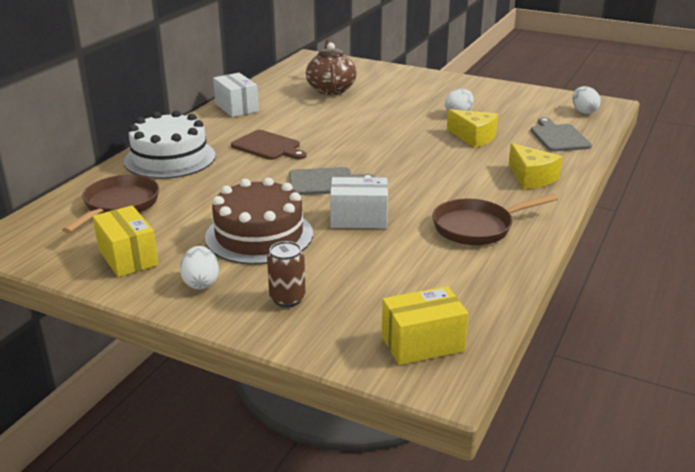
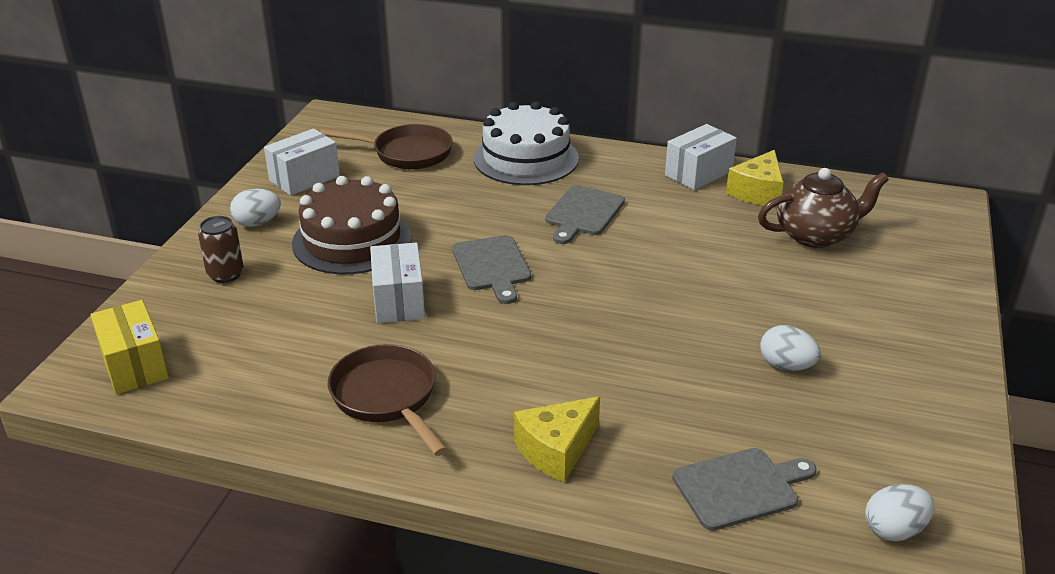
camera: 80 degrees right, 5 degrees up
(128, 257) = (304, 178): yellow box -> white box
(268, 146) = (583, 213): brown cutting board -> grey cutting board
(474, 137) = (693, 386): yellow cheese -> yellow cheese (758, 192)

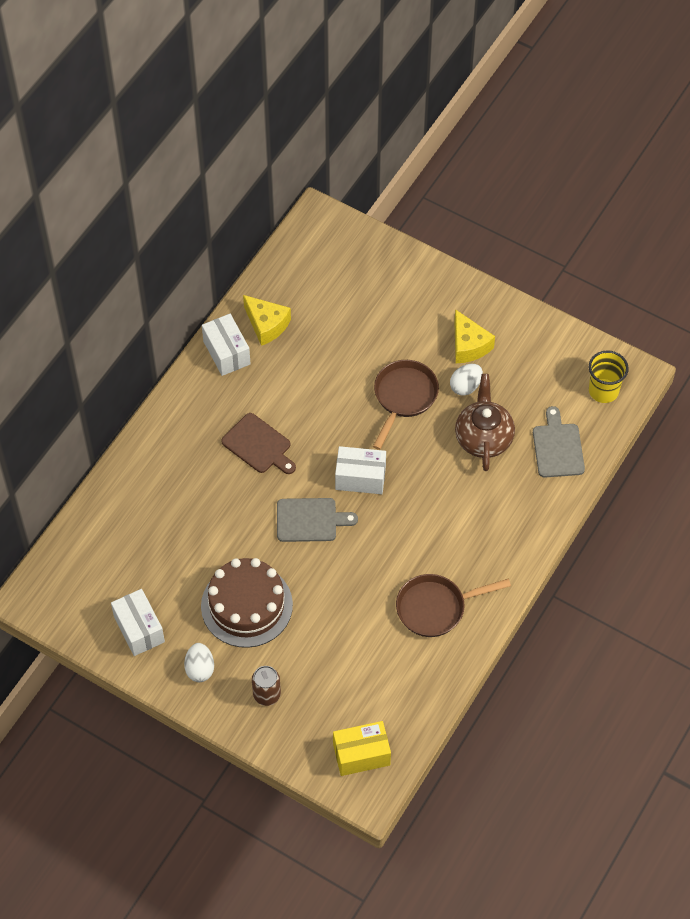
camera: 75 degrees left, 25 degrees up
(398, 301) = (334, 586): white box -> white box (360, 478)
(406, 153) = (122, 547): brown pan -> brown pan (403, 397)
(526, 158) = (162, 463): white cake -> none
(556, 450) = (506, 527): yellow cheese -> yellow cheese (468, 345)
(583, 213) = (258, 445): grey cutting board -> brown cutting board
(816, 235) = (333, 312): brown teapot -> brown teapot (483, 438)
(894, 530) = (603, 391): white egg -> yellow cup

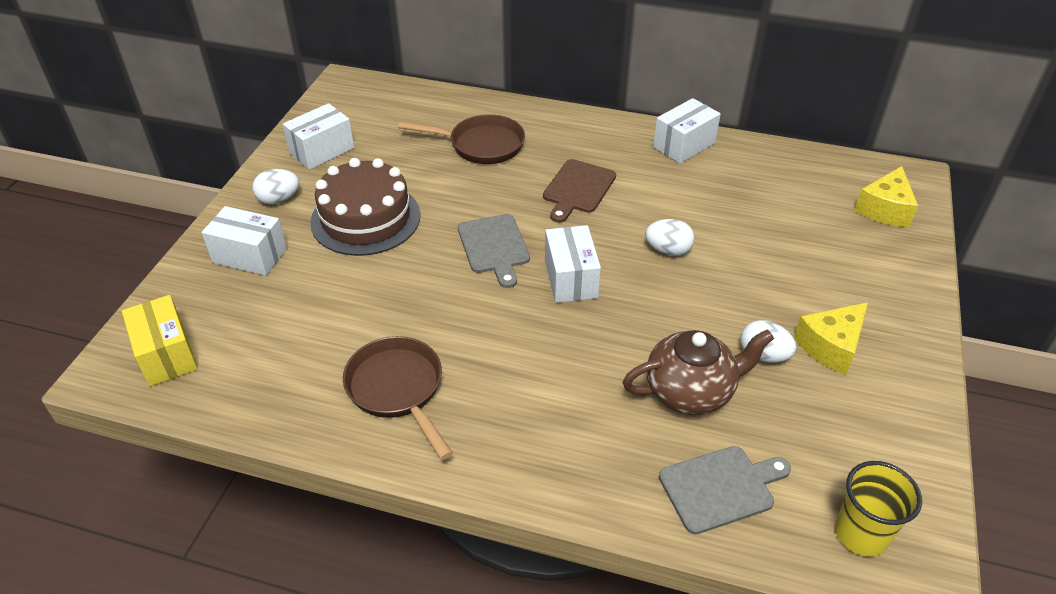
camera: 75 degrees right, 15 degrees down
(266, 325) = (738, 166): yellow cheese -> yellow cheese (885, 209)
(267, 694) = (250, 255): brown can -> white box
(350, 407) = (668, 250): none -> white egg
(403, 397) = (709, 296): brown pan -> brown pan (481, 145)

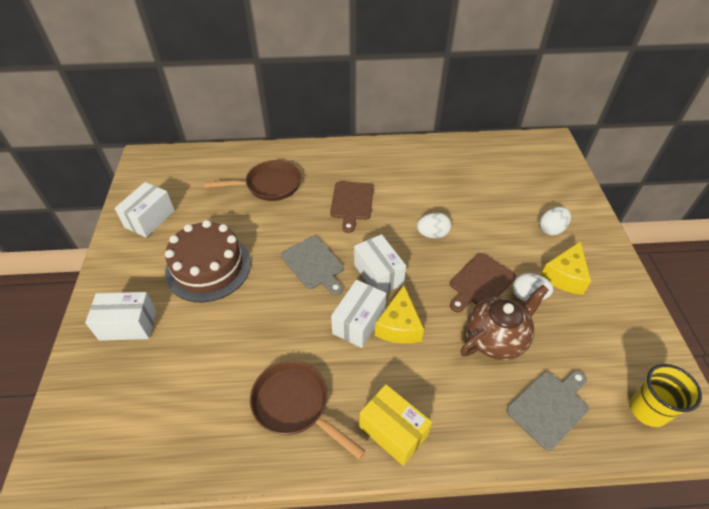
camera: 20 degrees left, 5 degrees up
(166, 355) = (93, 437): yellow box -> yellow box (393, 431)
(279, 199) = (132, 269): white egg -> white egg (551, 229)
(684, 145) = (406, 152): white box -> white box (359, 322)
(703, 322) = (480, 282): none -> brown cutting board
(885, 209) = (548, 168): yellow cheese -> yellow cheese (399, 326)

